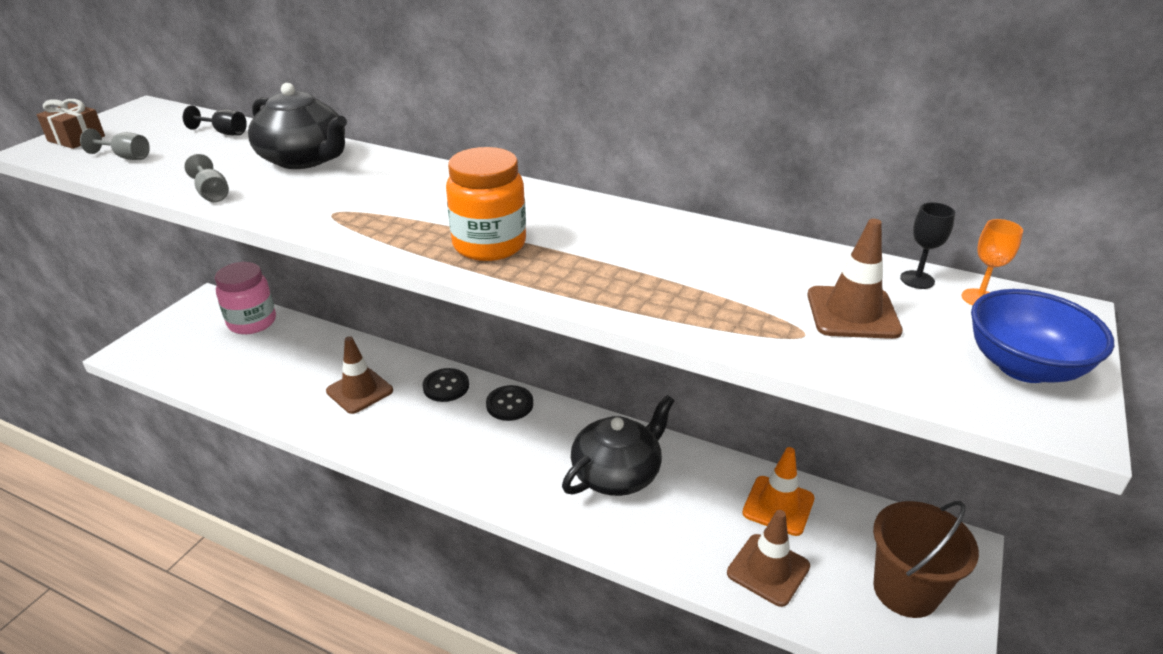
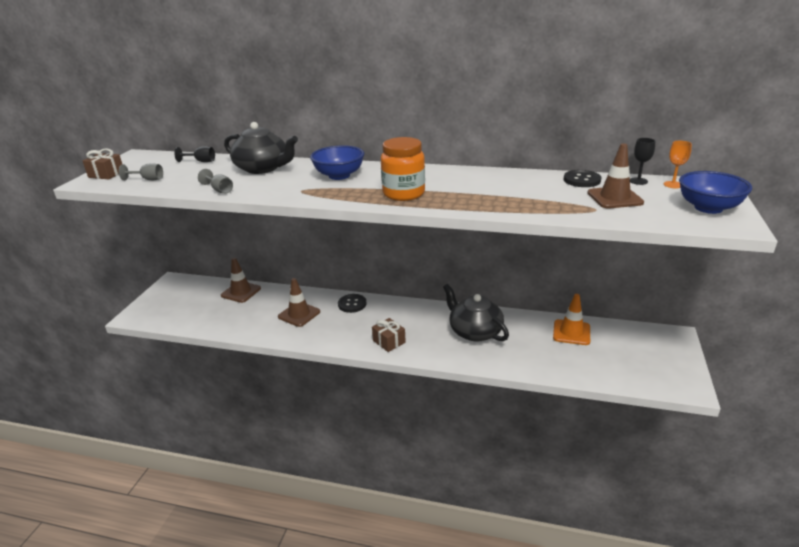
camera: 10 degrees left, 5 degrees down
(252, 322) = (210, 288): pink jar -> none
(410, 191) = (339, 176): none -> blue bowl
(474, 467) = (389, 341): none -> brown gift
(509, 404) = (395, 307): black button -> black button (582, 180)
(617, 473) = (474, 331): black teapot -> black teapot turned 75 degrees counterclockwise
(768, 570) = (579, 363): brown traffic cone -> brown traffic cone (241, 292)
(905, 590) = (655, 360): brown bucket -> none

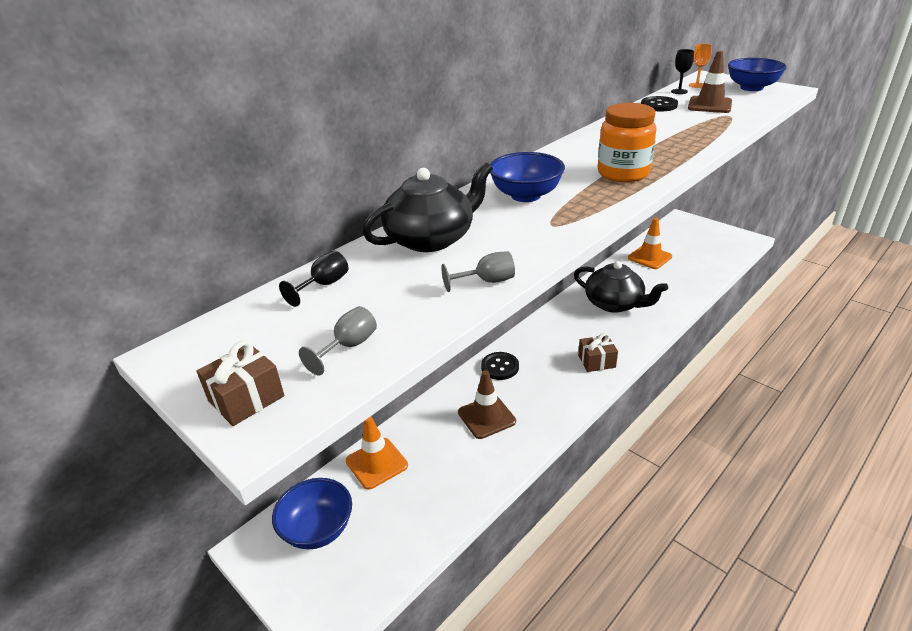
camera: 60 degrees left, 5 degrees up
(188, 293) = (318, 529): none -> blue bowl
(241, 292) = (376, 463): brown traffic cone -> orange traffic cone
(474, 331) = (614, 303): black teapot -> black teapot turned 135 degrees counterclockwise

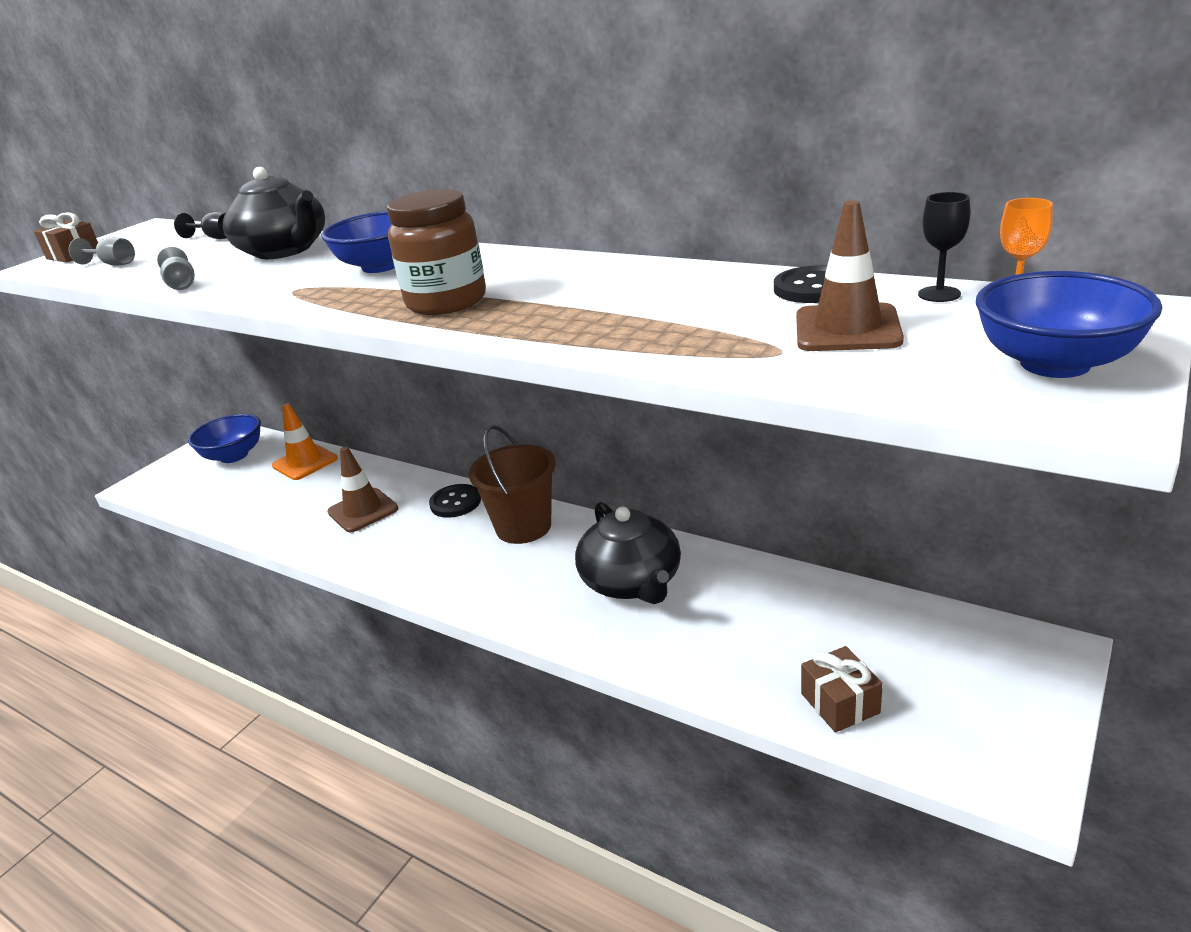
camera: 80 degrees right, 5 degrees down
(545, 338) = (523, 527): none -> brown bucket
(596, 361) = (471, 580): brown gift -> brown gift (840, 703)
(614, 303) = (632, 582): black teapot -> black teapot turned 45 degrees counterclockwise
(623, 173) = (446, 302): orange jar -> brown jar
(649, 257) = (820, 611): orange traffic cone -> none

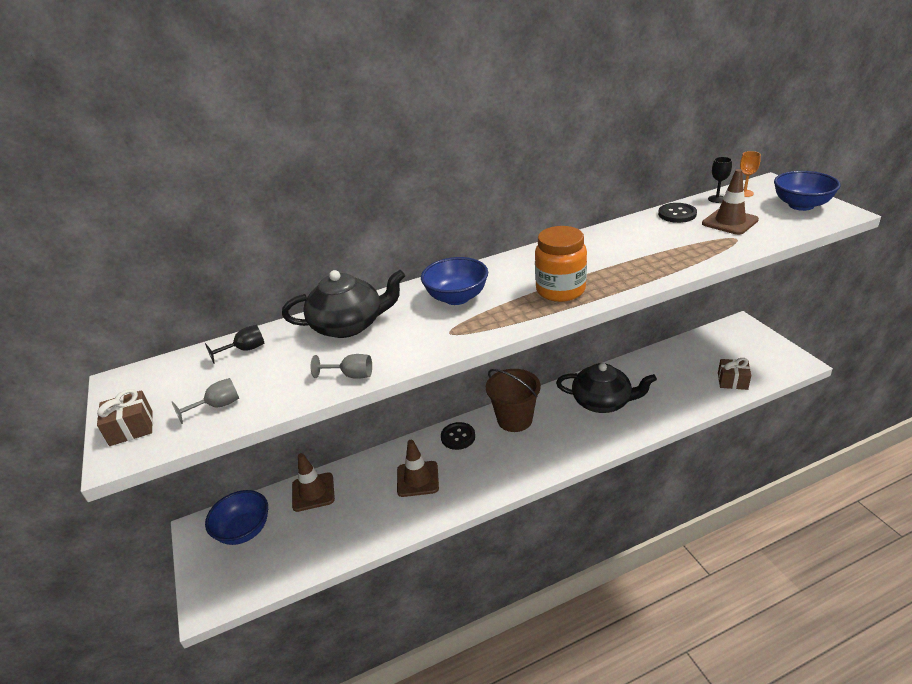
camera: 55 degrees left, 5 degrees up
(305, 462) = (313, 492): orange traffic cone -> brown traffic cone
(446, 302) = (560, 290): brown jar -> orange jar

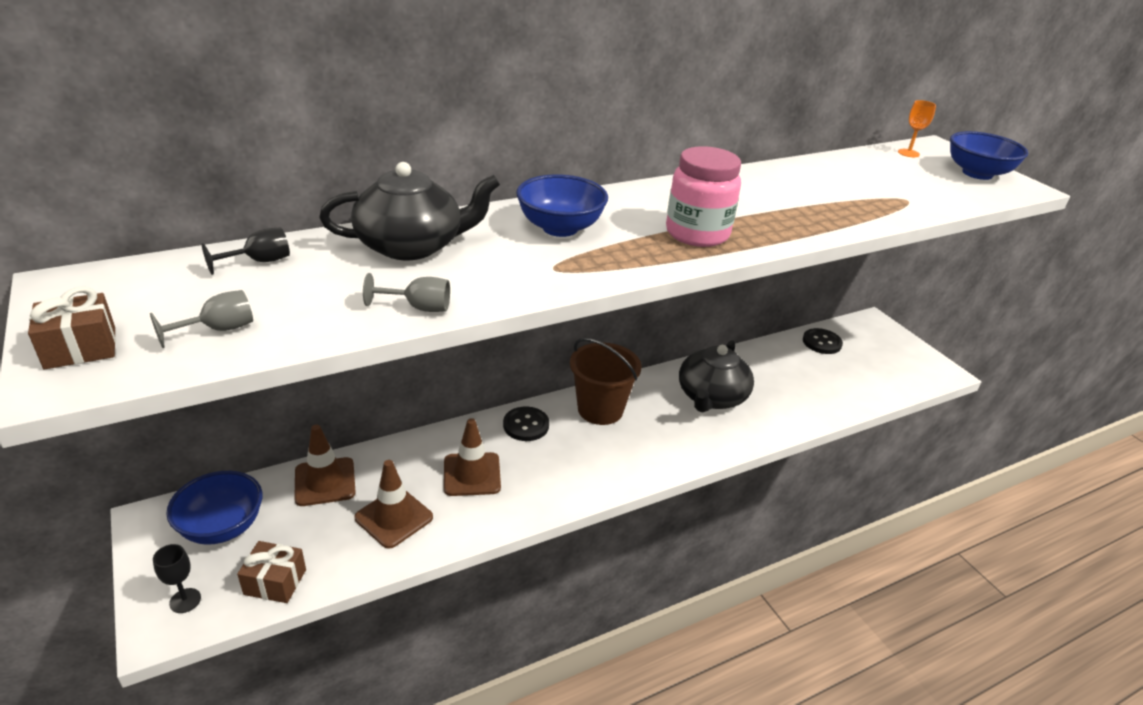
camera: 10 degrees left, 0 degrees up
(560, 290) = (697, 234): orange jar -> pink jar
(602, 401) = (711, 397): black teapot -> black teapot turned 105 degrees clockwise
(677, 214) = (831, 166): black button -> black button (821, 342)
(717, 199) = (877, 155): black goblet -> black goblet (185, 600)
(729, 222) = (896, 181): brown traffic cone -> brown traffic cone (394, 517)
(732, 381) = (867, 386): brown gift -> brown gift (275, 582)

